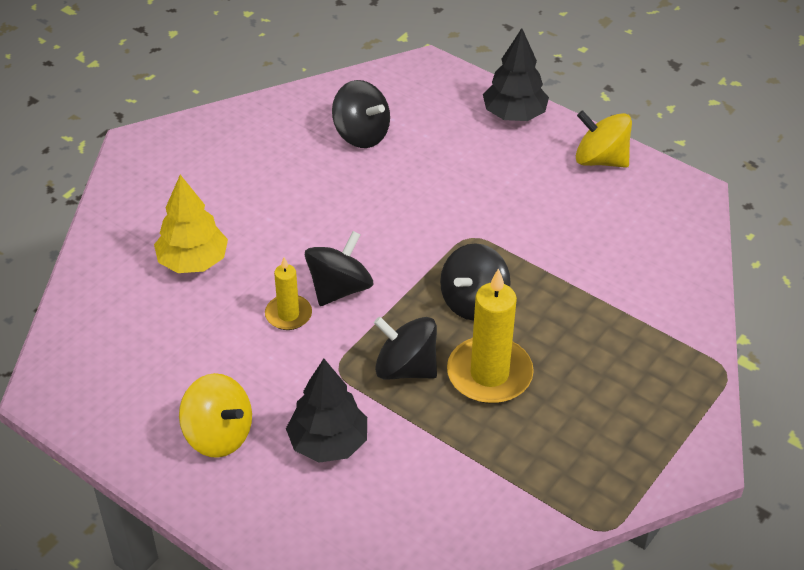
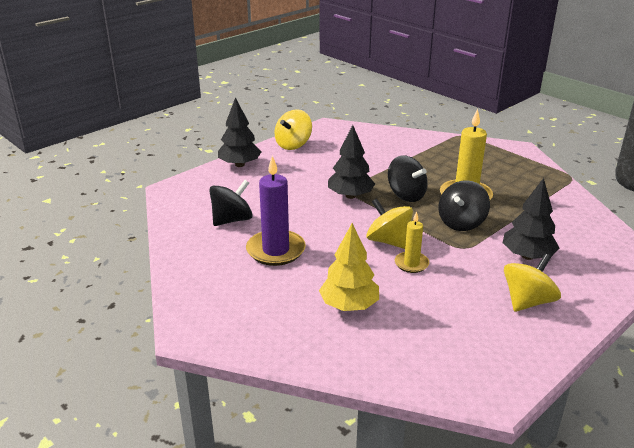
camera: 80 degrees left, 15 degrees down
(298, 184) = (276, 250): none -> purple candle
(339, 289) = (388, 241): black spinning top -> yellow spinning top
(454, 240) = (350, 196): none -> black tree

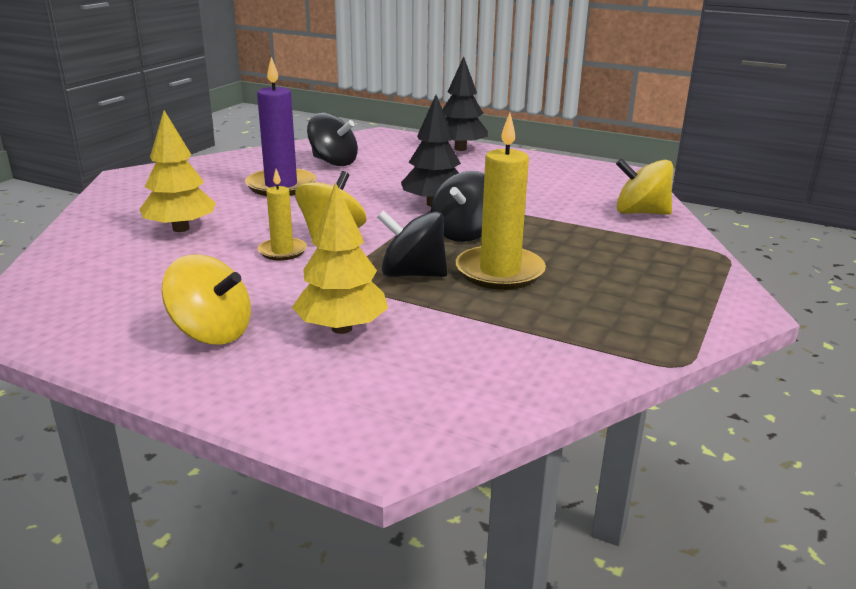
camera: 70 degrees right, 5 degrees down
(293, 145) = (542, 163): yellow spinning top -> yellow spinning top (640, 213)
(527, 256) = (341, 328): black tree -> yellow tree

